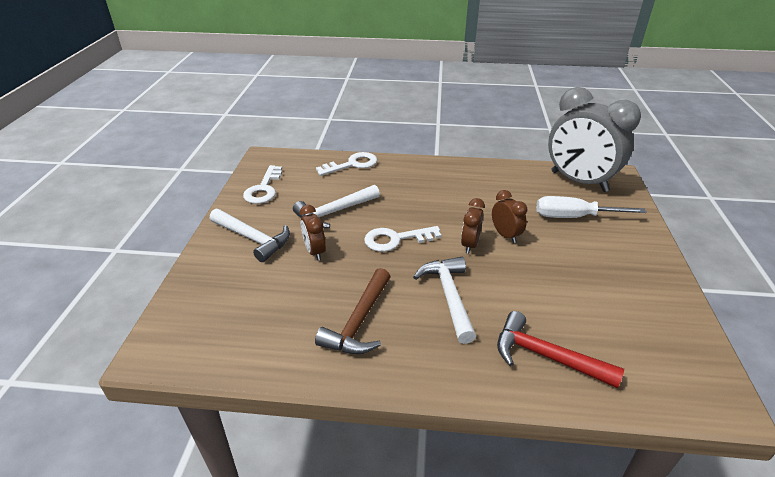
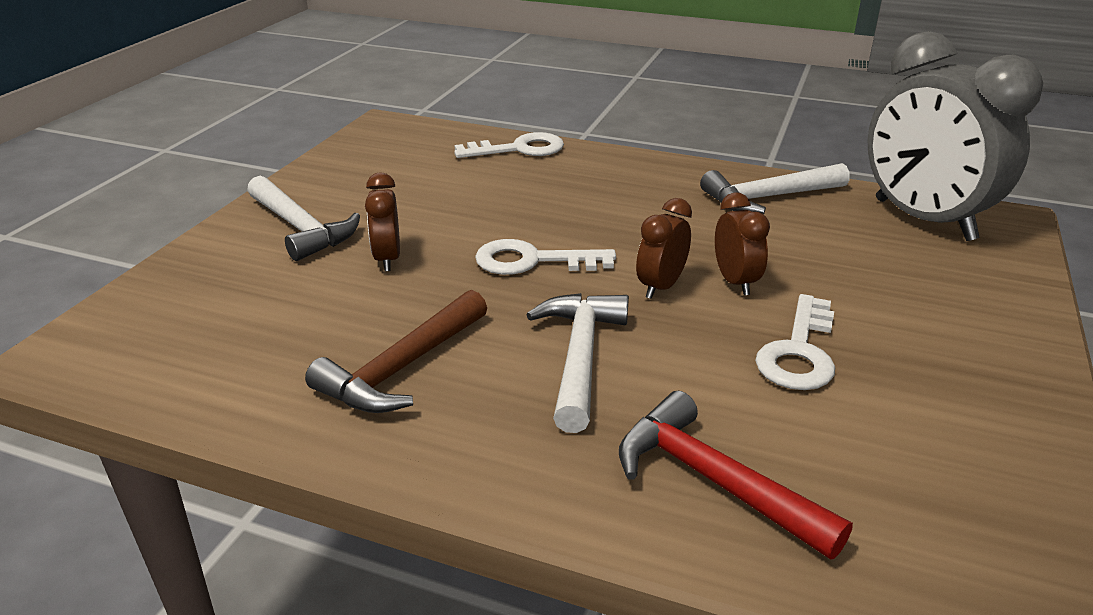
camera: 15 degrees right, 5 degrees down
(264, 189) = (358, 165): white key -> white key (799, 352)
(334, 212) = (451, 210): white hammer -> white hammer (768, 197)
(574, 217) = (886, 272): white screwdriver -> none

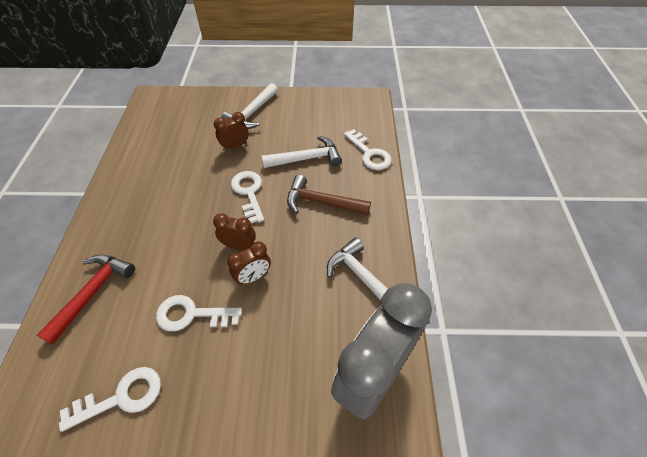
camera: 70 degrees right, 20 degrees up
(402, 368) = (155, 178): brown hammer -> brown hammer (322, 202)
(580, 357) = (172, 230): white hammer -> white hammer (306, 159)
(965, 446) = (121, 397): none -> white key

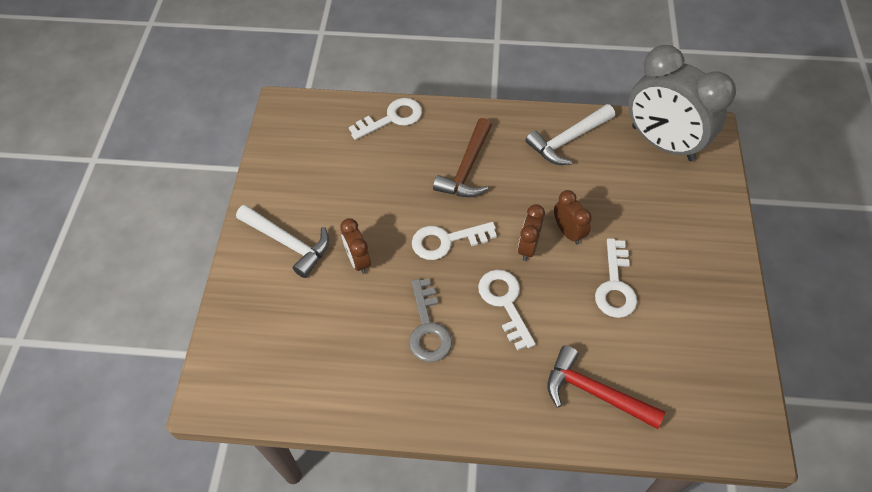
camera: 85 degrees left, 5 degrees up
(121, 397) = (705, 336): white key -> white key (505, 302)
(174, 186) = (428, 328): none -> grey key
(306, 159) = (393, 180): white hammer -> none

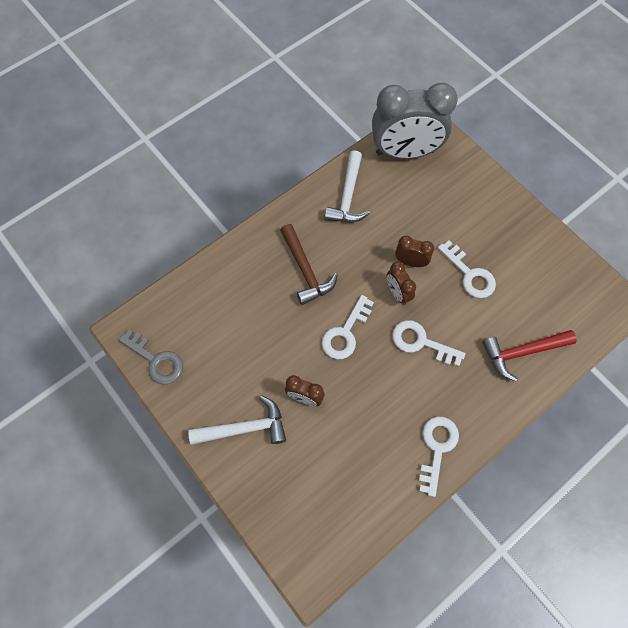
camera: 45 degrees left, 10 degrees up
(392, 118) = (216, 275): white key -> white key (437, 448)
(428, 328) = (394, 401): grey key -> grey key (156, 360)

